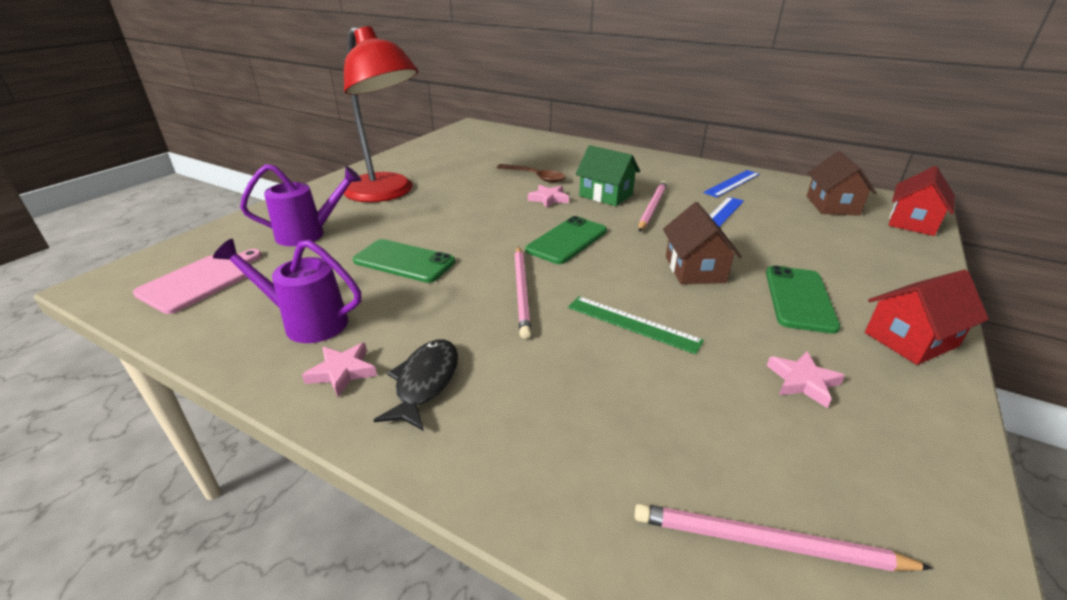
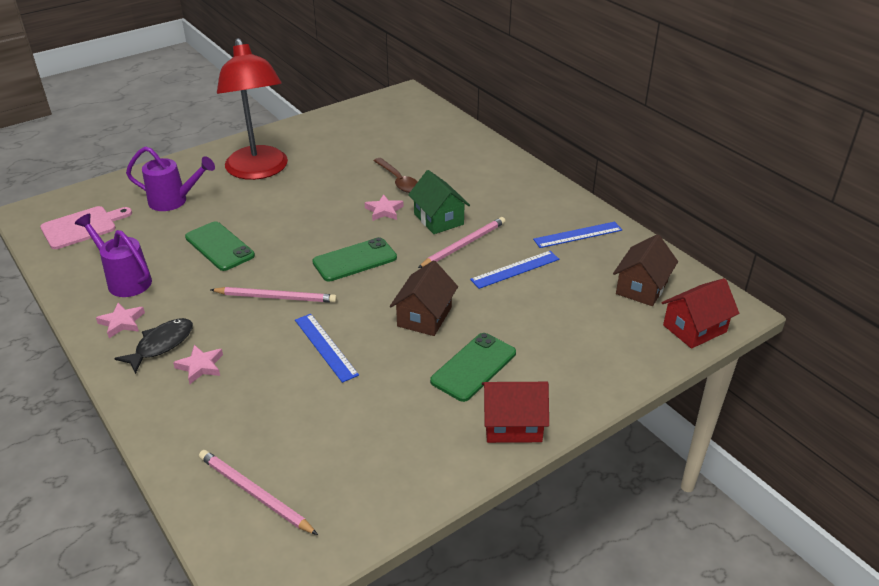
camera: 25 degrees right, 5 degrees up
(522, 292) = (276, 297): pink pencil -> pink pencil turned 105 degrees counterclockwise
(633, 323) = (326, 347): green ruler -> blue ruler
(802, 382) = (389, 424): pink star -> pink star (200, 366)

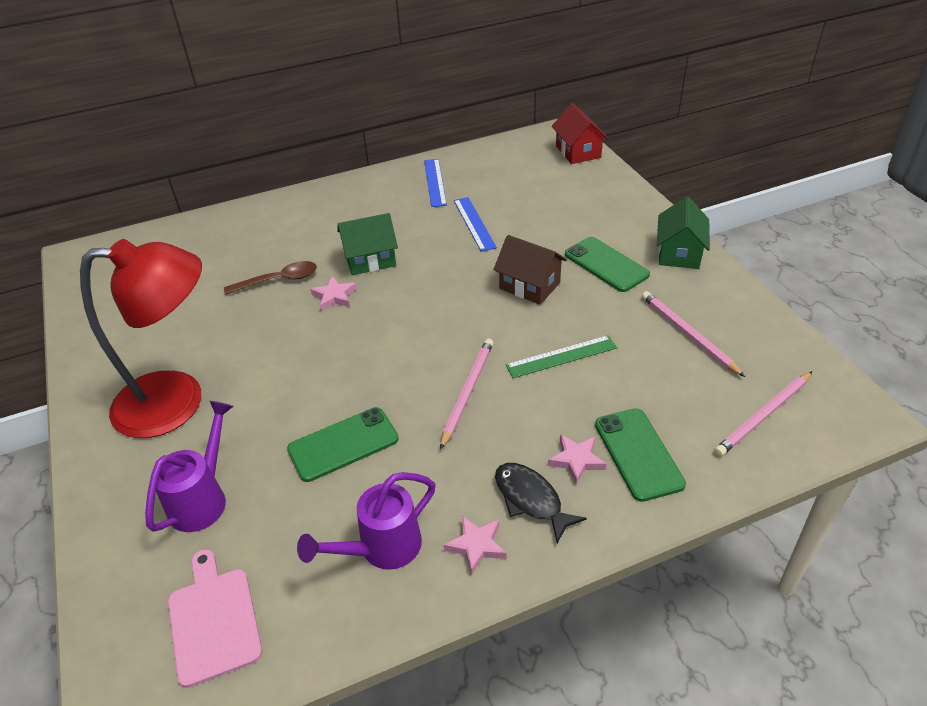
camera: 75 degrees left, 5 degrees up
(326, 347) = (561, 356): blue ruler -> green ruler
(354, 260) = (419, 326): green phone -> green phone (638, 454)
(464, 244) = (422, 248): pink pencil -> pink pencil (688, 334)
(512, 425) = (679, 253): red house -> green house
(642, 288) = (521, 164): brown house -> none

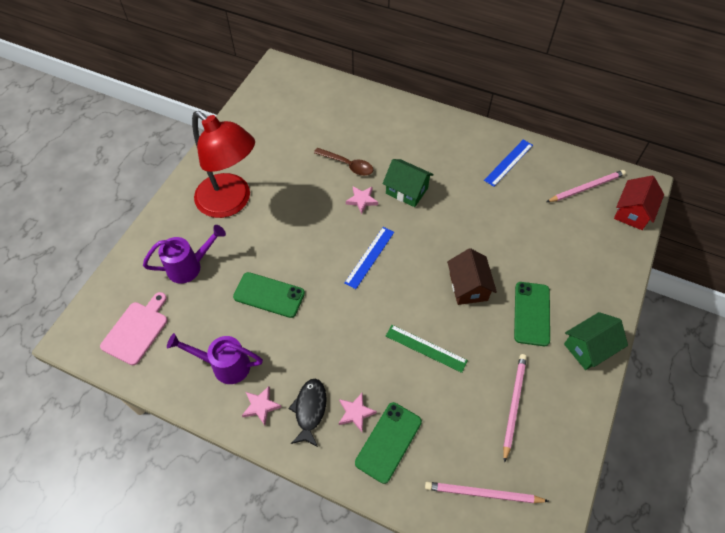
camera: 45 degrees right, 15 degrees up
(467, 392) = (354, 322): pink pencil -> pink pencil (586, 187)
(474, 223) = (493, 214): blue ruler -> blue ruler (369, 257)

